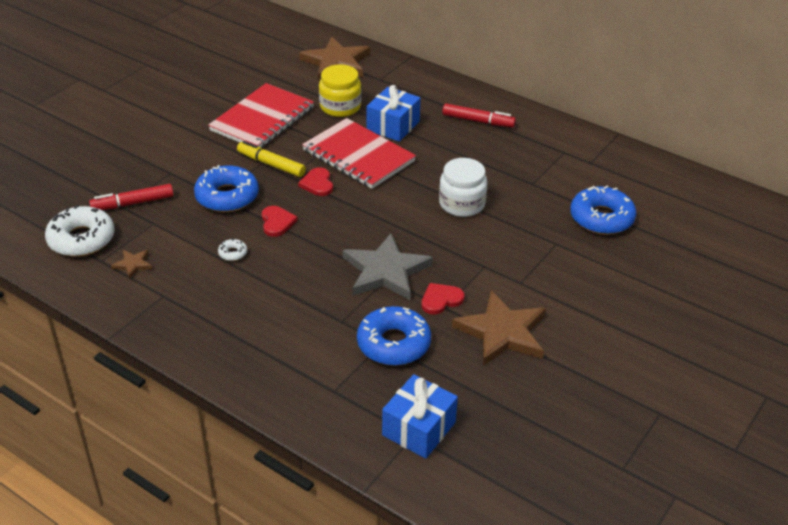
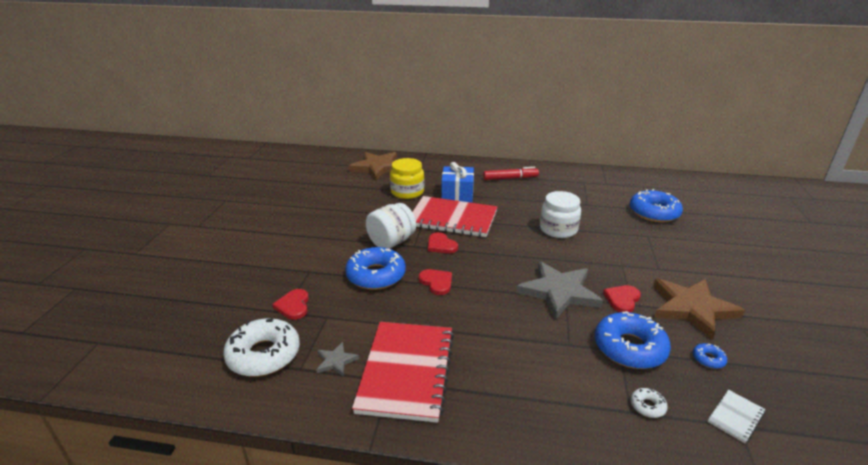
camera: 25 degrees left, 10 degrees down
(133, 203) = (293, 306): red marker -> red heart
(133, 264) = (336, 361): brown star -> grey star
(233, 253) = (422, 319): white donut -> white donut (647, 406)
(262, 119) = (355, 213): red notebook -> red notebook (407, 371)
(271, 164) = (391, 242): yellow marker -> white jar
(419, 429) = (735, 417): blue gift -> white notebook
(456, 379) = (708, 359): none -> blue donut

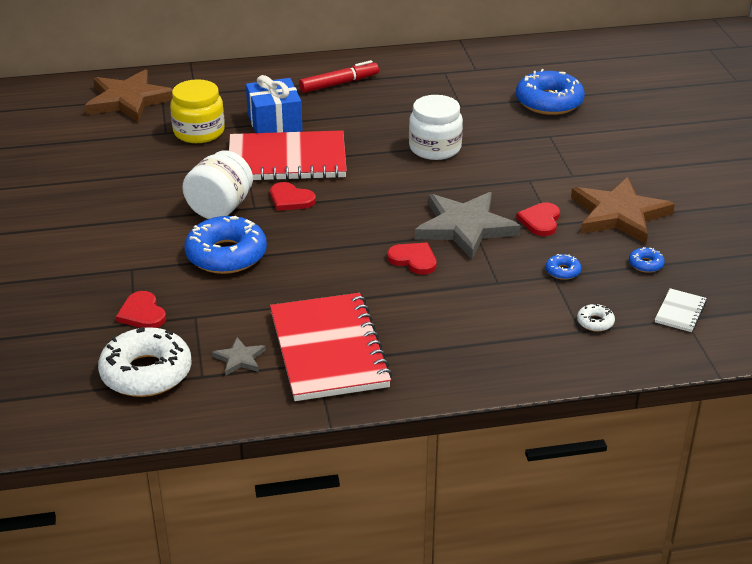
camera: 20 degrees left, 5 degrees up
(436, 282) = (310, 247): red heart -> red heart (413, 260)
(629, 348) = (562, 271): blue donut -> blue donut, size x0.43

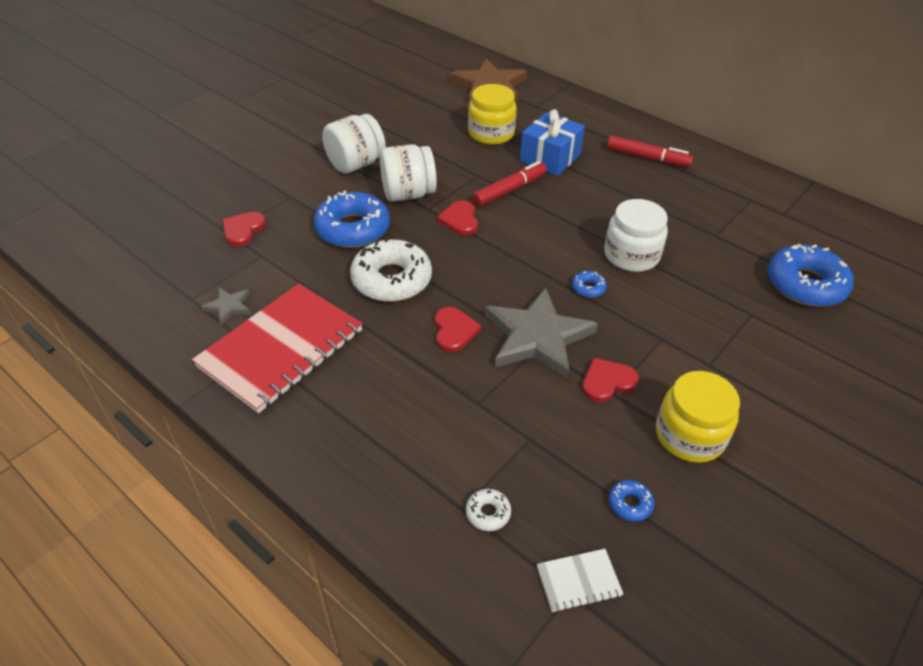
camera: 50 degrees right, 10 degrees up
(136, 216) = (356, 164): none -> white jar
(146, 373) = (174, 270): white donut -> white donut (391, 279)
(287, 160) = (509, 190): red notebook -> red marker
(562, 271) = (545, 441): blue donut -> blue donut (588, 288)
(619, 215) = (689, 435): brown star -> yellow jar

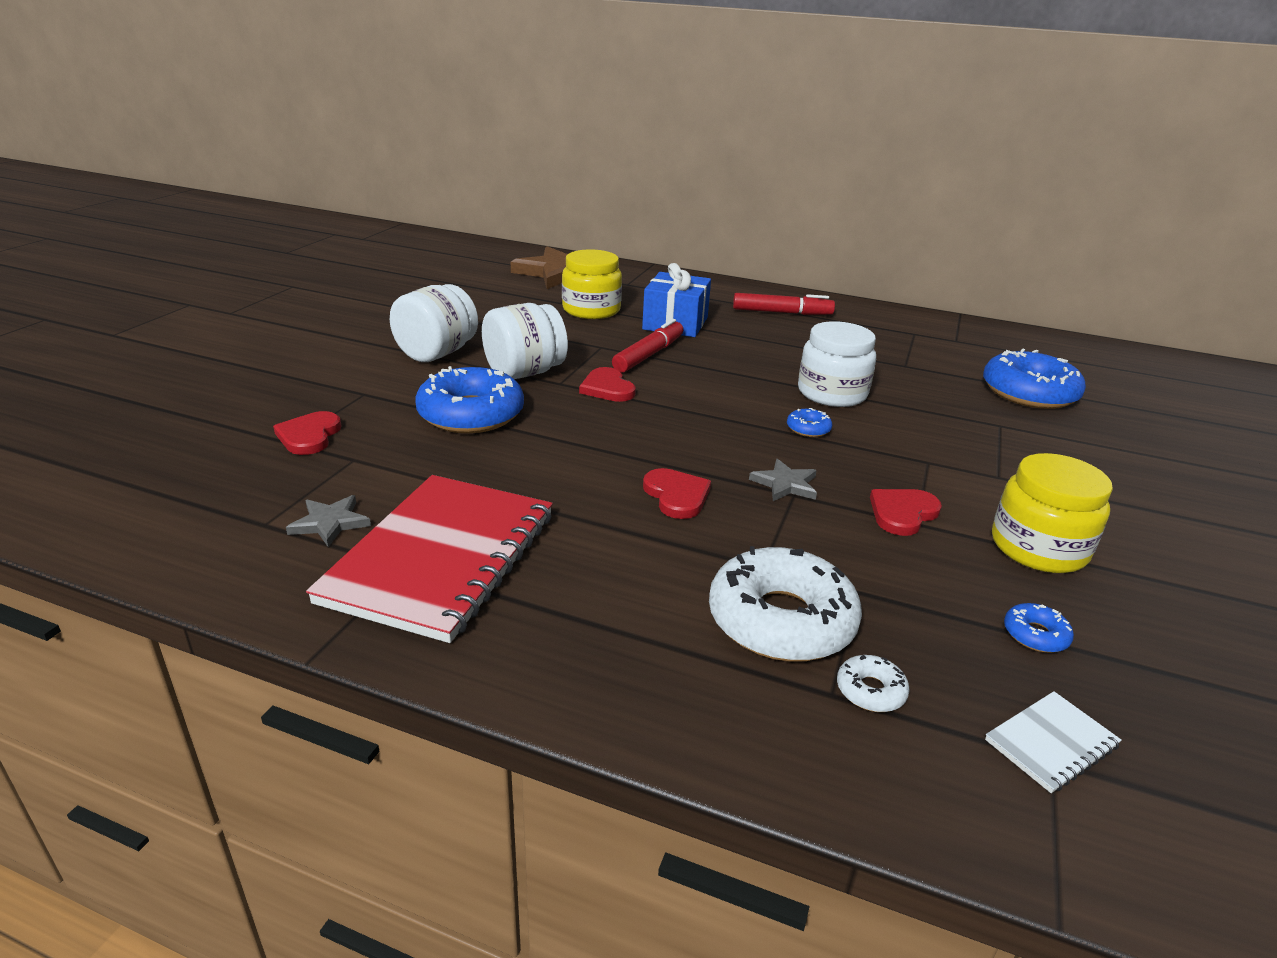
camera: 20 degrees left, 15 degrees down
(391, 279) = (557, 457): white donut -> white donut (781, 620)
(537, 337) = (785, 484): grey star -> grey star, size x0.45

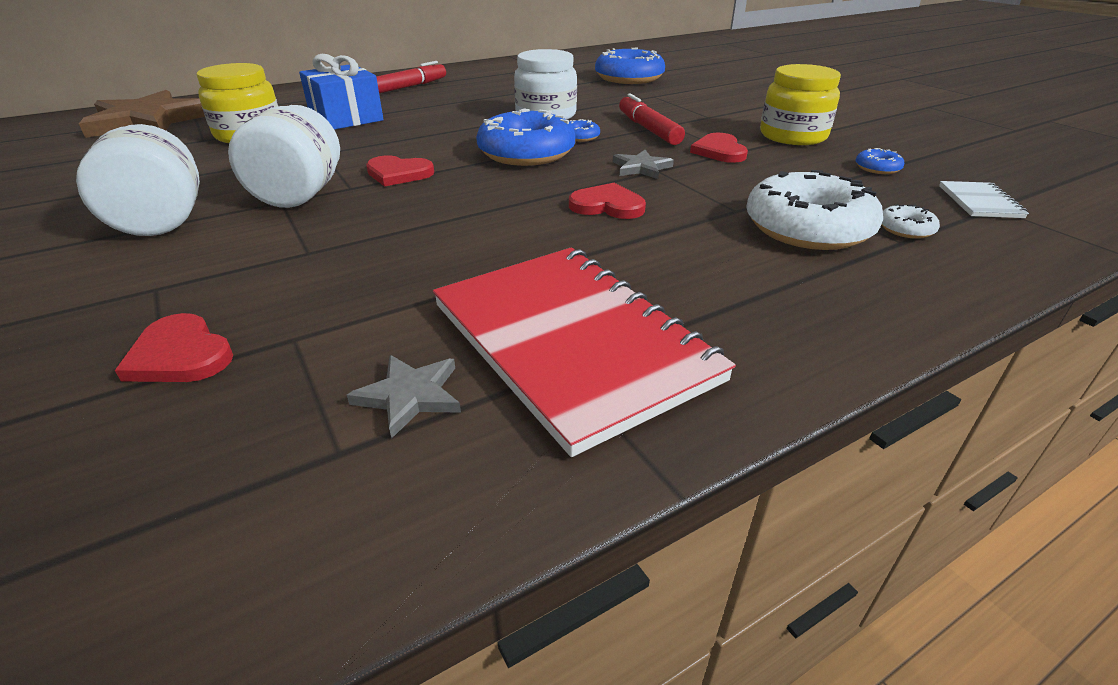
camera: 50 degrees left, 5 degrees up
(471, 414) = (326, 243): blue donut -> blue donut (526, 153)
(648, 355) = (376, 143): red marker -> red marker (648, 129)

